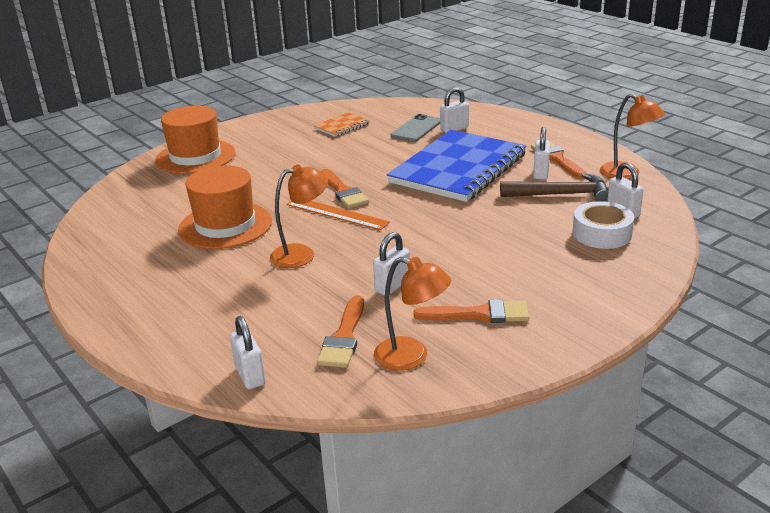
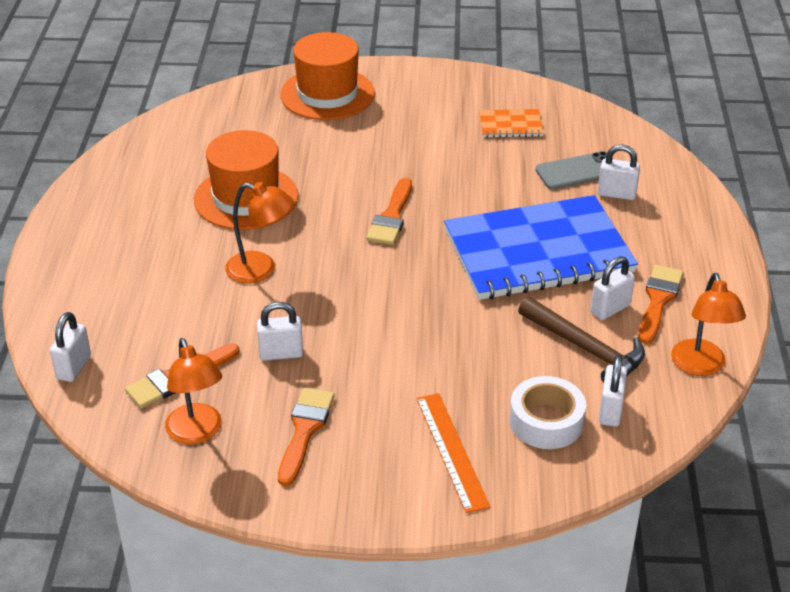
camera: 40 degrees right, 10 degrees up
(336, 213) = (350, 240): orange ruler -> orange ruler (451, 451)
(479, 314) = (304, 430): orange brush -> orange brush turned 120 degrees counterclockwise

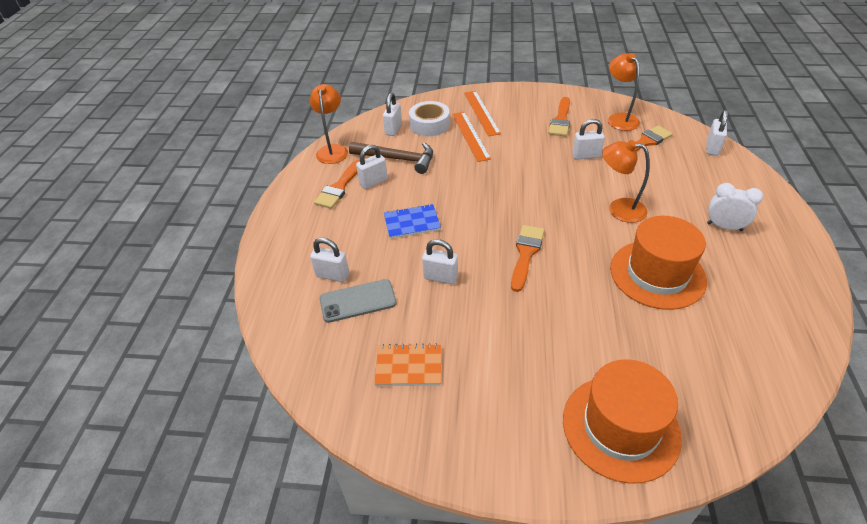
camera: 175 degrees left, 5 degrees up
(137, 248) = (724, 227): none -> white clock
(469, 395) = (470, 135): none -> orange ruler
(491, 193) = (440, 277): none -> white padlock
(538, 251) = (412, 222): blue notebook -> blue notebook, size x0.42
(585, 349) = (397, 159): brown hammer -> brown hammer turned 150 degrees clockwise

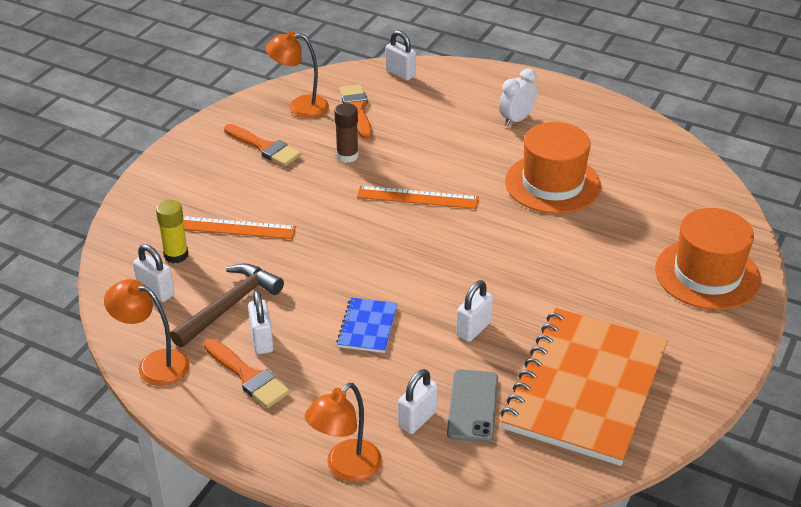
camera: 70 degrees left, 5 degrees down
(408, 366) = (585, 388): orange notebook -> orange notebook, size x2.40
(429, 124) = (176, 255): white tape -> yellow glue stick
(481, 112) = (190, 202): orange ruler -> orange ruler (417, 197)
(526, 254) = (475, 255): orange brush -> none
(586, 156) = (347, 156): white padlock -> brown glue stick
(619, 209) = (450, 169): orange lamp -> orange lamp (346, 468)

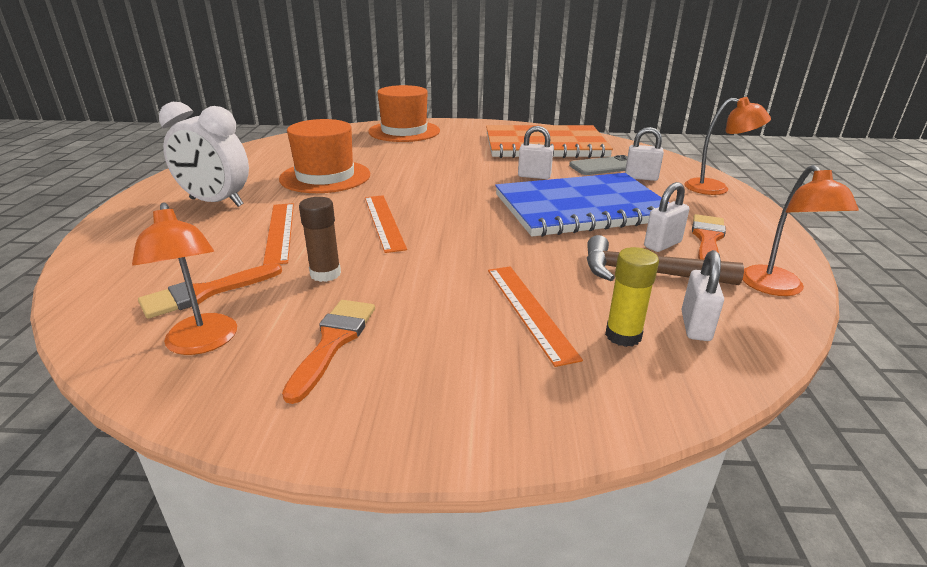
camera: 115 degrees left, 10 degrees down
(367, 327) = (582, 208): blue notebook -> blue notebook, size x2.40
(400, 73) = (97, 283): white padlock -> none
(433, 145) = (280, 232): none -> orange ruler
(516, 119) = (216, 202): white clock -> white clock, size x1.63

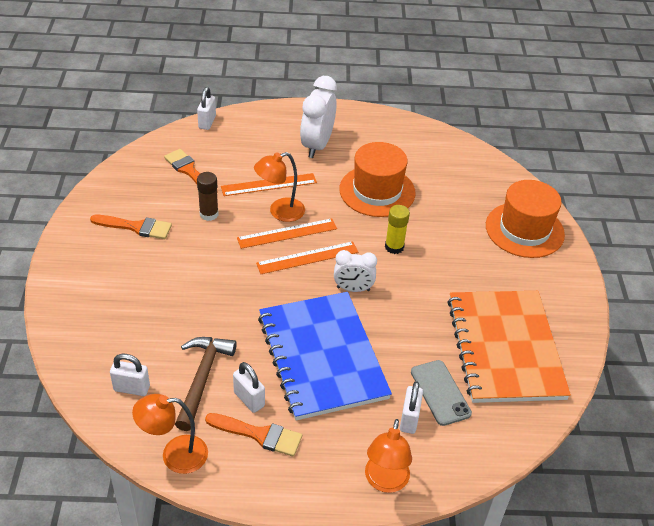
camera: 85 degrees right, 15 degrees up
(202, 343) = (141, 182): orange lamp -> orange lamp (280, 212)
(480, 192) = (353, 289): none -> white clock
(529, 310) = (158, 307): orange ruler -> orange ruler (307, 258)
(534, 176) = (400, 329): white padlock -> white padlock (207, 122)
(623, 336) = (126, 349): yellow glue stick -> yellow glue stick (394, 247)

